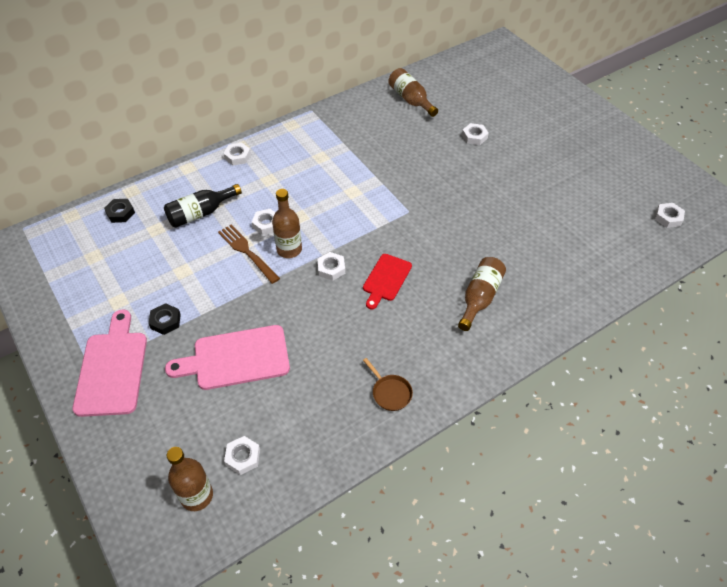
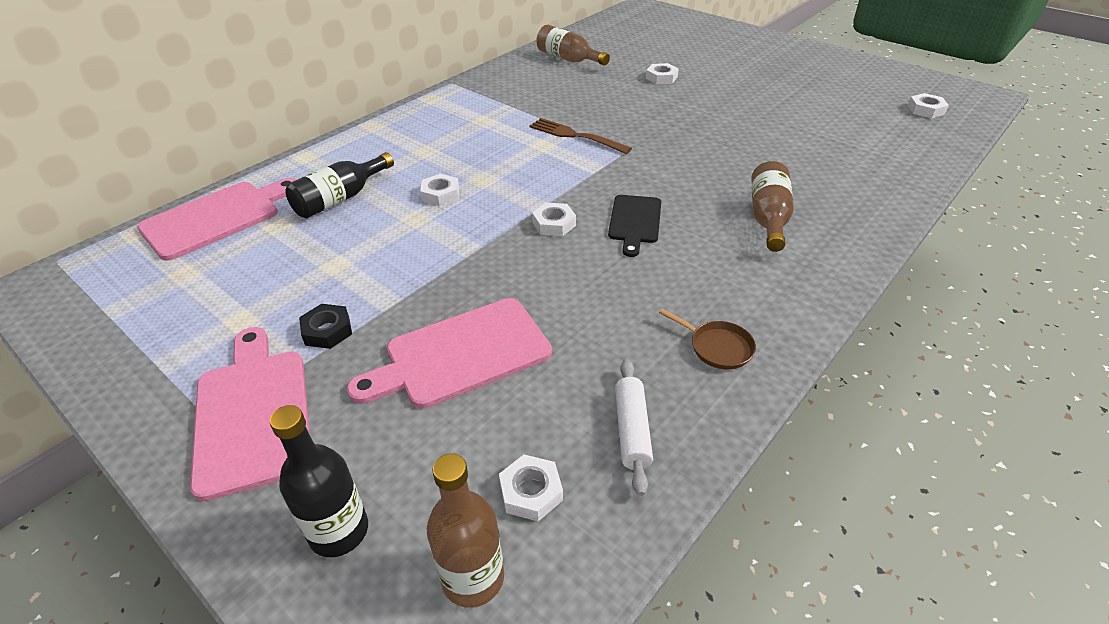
camera: 15 degrees left, 10 degrees down
(120, 213) = (217, 218): black nut -> pink cutting board
(139, 452) = (339, 531): none -> black bottle
(237, 156) = (372, 136): white nut -> none
(247, 252) = (425, 227): brown fork -> brown fork (575, 136)
(289, 249) = (485, 214): brown bottle -> none
(313, 435) = (632, 430): none -> white rolling pin
(386, 279) = (634, 222): red cutting board -> black cutting board

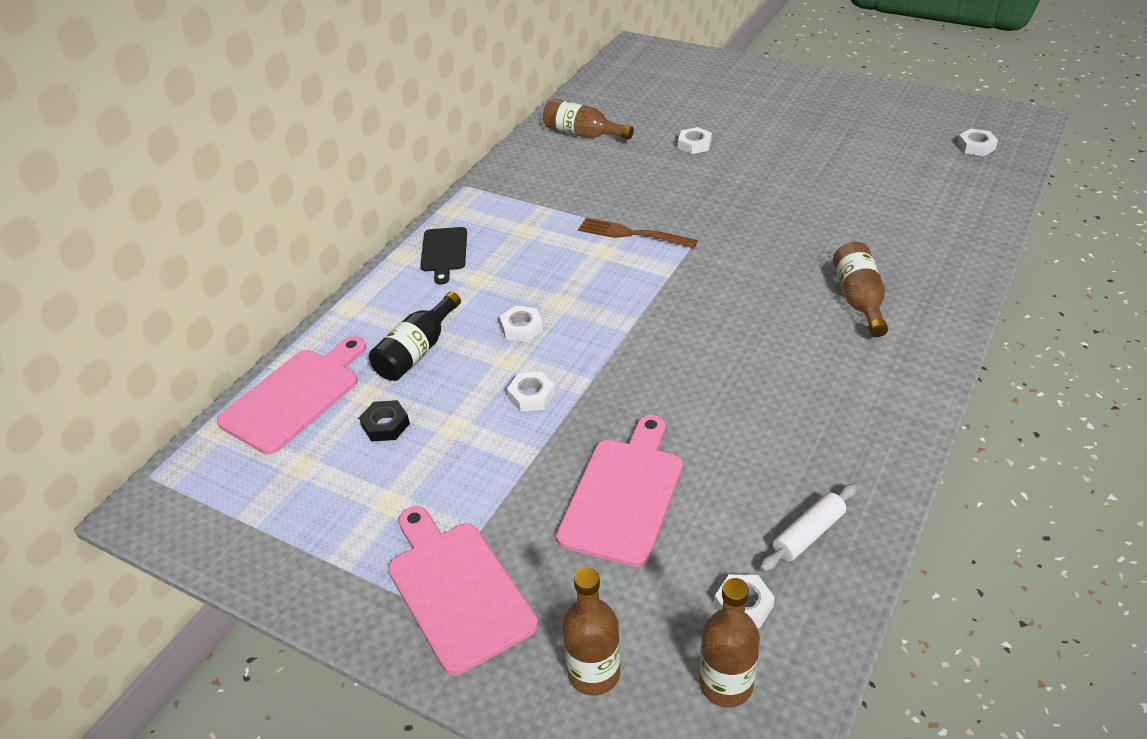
camera: 10 degrees left, 0 degrees up
(327, 331) = (483, 496): black nut -> black nut (385, 425)
(339, 531) = (594, 673): black bottle -> brown bottle
(461, 354) = (624, 495): pink cutting board -> pink cutting board turned 150 degrees clockwise
(554, 224) = (653, 342): white nut -> white nut (531, 396)
(632, 430) = (808, 534): white rolling pin -> white rolling pin turned 60 degrees clockwise
(634, 222) = (732, 326): black cutting board -> black cutting board (444, 252)
(717, 347) = (855, 442): brown pan -> none

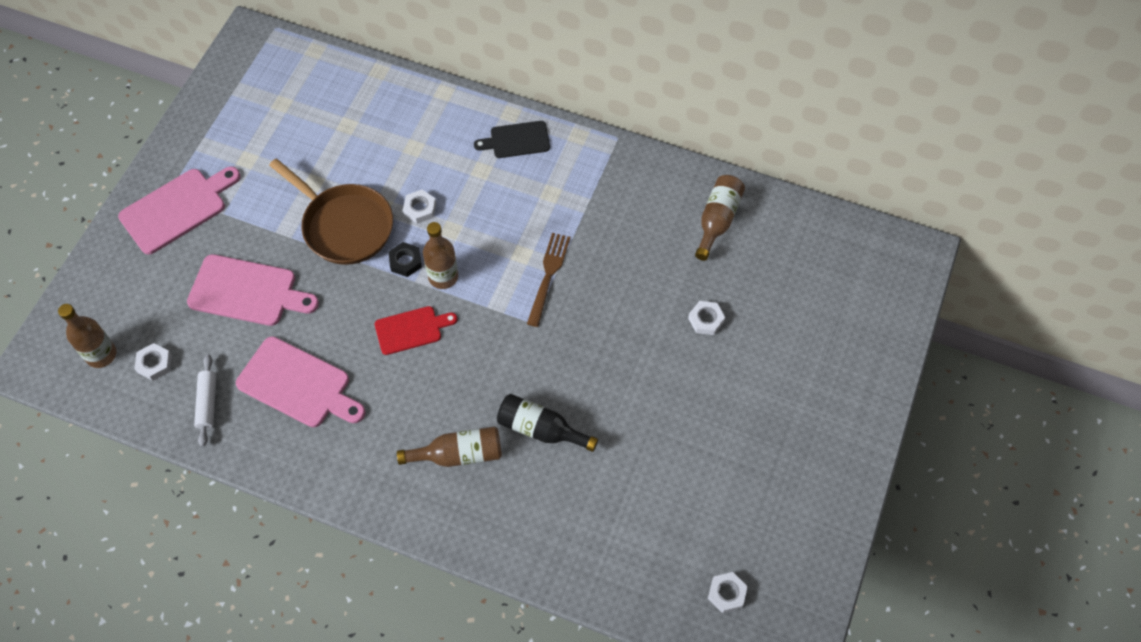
camera: 80 degrees right, 20 degrees up
(295, 396) = (346, 84): pink cutting board -> pink cutting board (298, 384)
(385, 425) = (317, 142): black nut -> black nut (405, 261)
(417, 351) = (393, 146): black bottle -> black bottle (540, 429)
(531, 396) = (344, 225): white nut -> brown pan
(594, 673) = (114, 286): brown bottle -> brown bottle (443, 277)
(696, 335) = (411, 330): none -> red cutting board
(808, 534) = (207, 403): white rolling pin -> white rolling pin turned 45 degrees clockwise

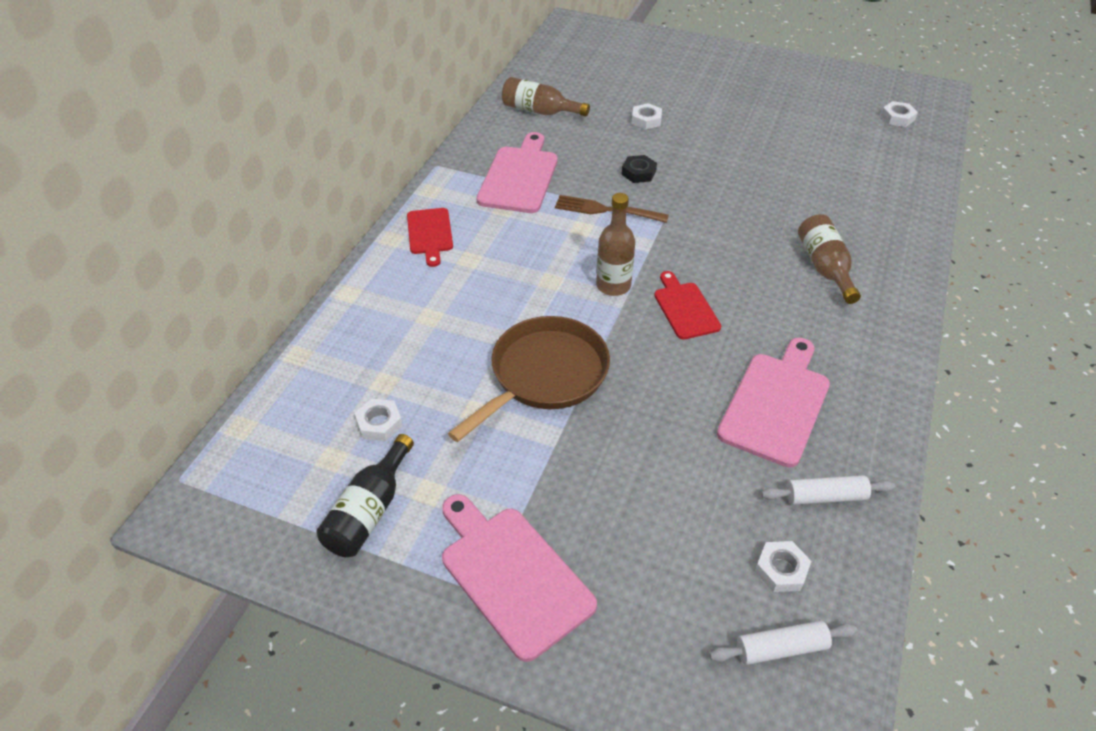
camera: 90 degrees left, 15 degrees down
(101, 354) = (781, 648): brown bottle -> white rolling pin
(247, 292) = (651, 469): pink cutting board -> pink cutting board (519, 177)
(405, 261) = (595, 317): black nut -> black nut (638, 173)
(420, 209) = (520, 308): white nut -> white nut (379, 423)
(516, 140) = (430, 234): black cutting board -> red cutting board
(540, 429) = (781, 214): black bottle -> black bottle (369, 511)

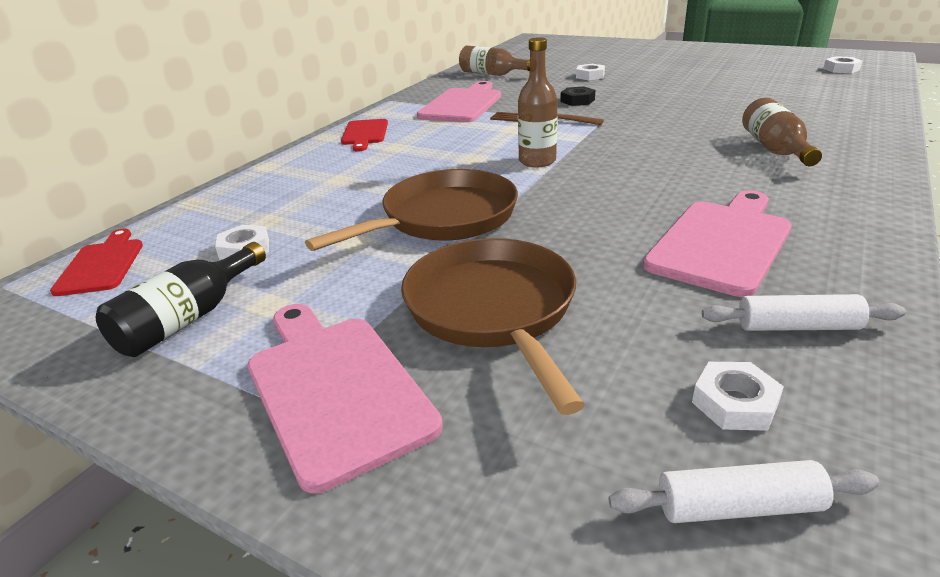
camera: 10 degrees right, 15 degrees down
(609, 490) = (493, 310): none -> brown pan
(685, 308) = (613, 175): red cutting board -> red cutting board (102, 265)

